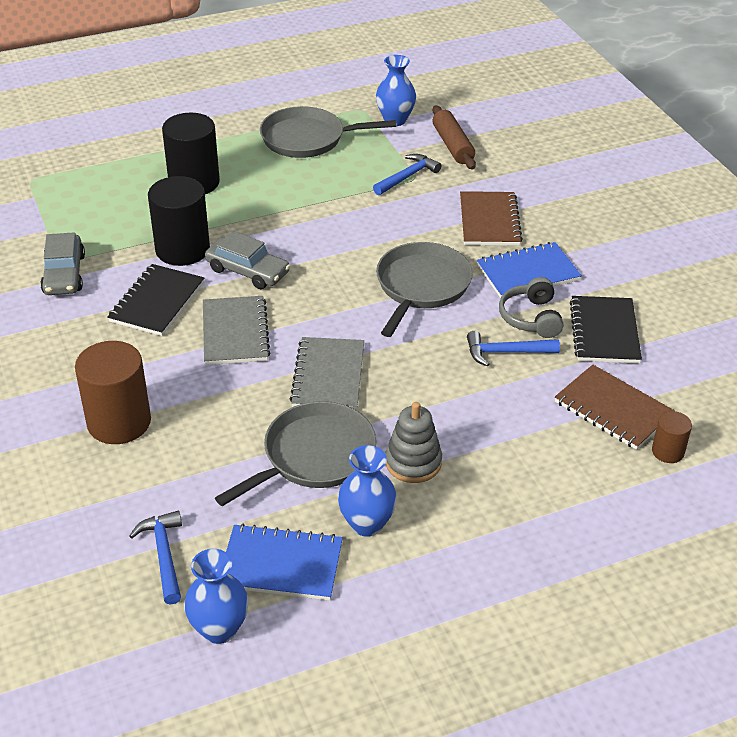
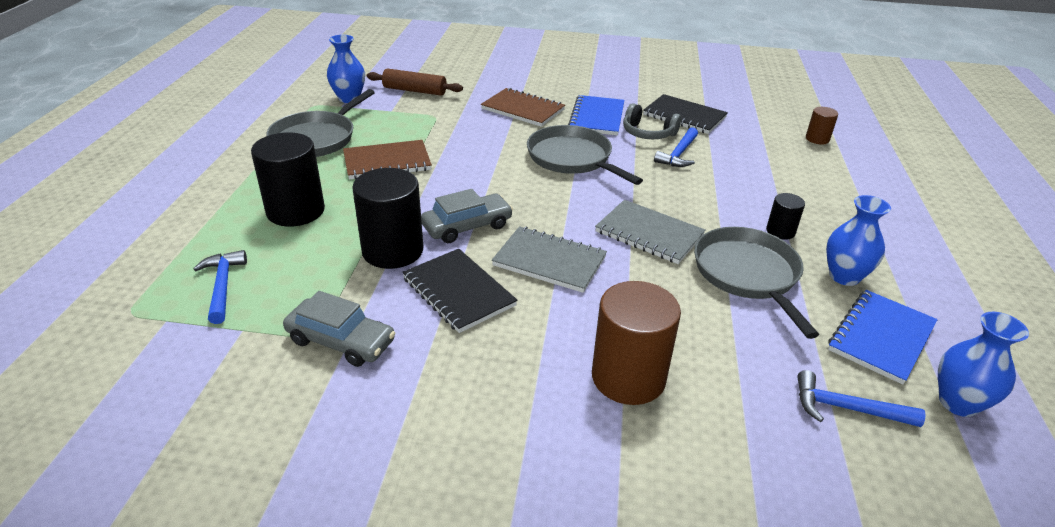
camera: 60 degrees left, 5 degrees down
(407, 176) = (429, 118): blue hammer -> blue hammer (223, 286)
(413, 462) = (780, 231): grey stacking toy -> black cylinder
(613, 409) = (765, 141): brown notebook -> brown notebook (387, 162)

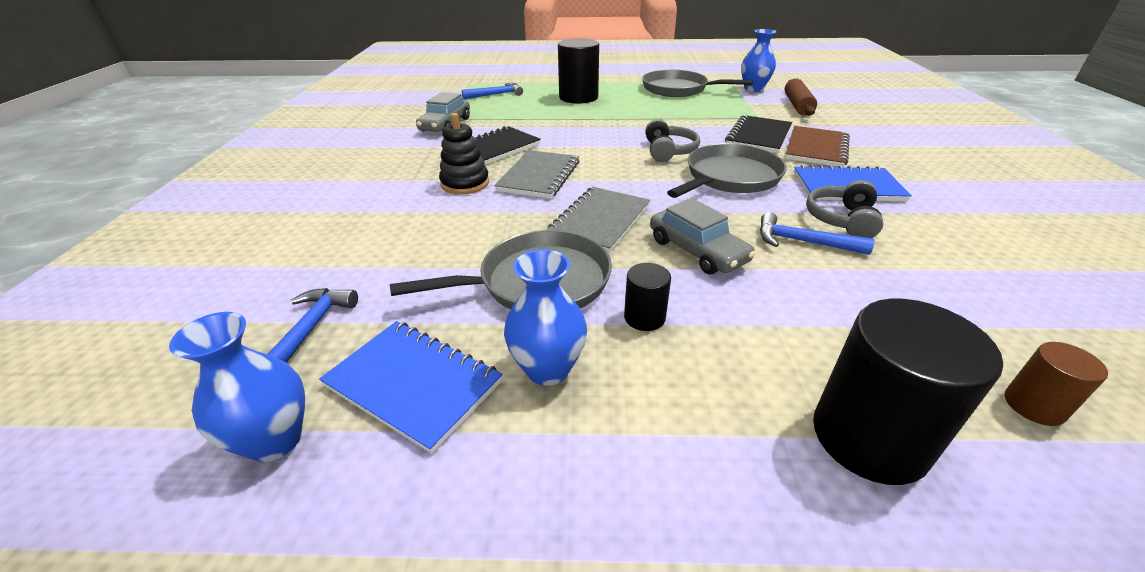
camera: 85 degrees right, 0 degrees up
(387, 162) = (660, 111): brown notebook -> none
(392, 250) = (540, 126): black cylinder -> black cylinder (869, 437)
(467, 226) = (580, 144): grey car -> grey car (697, 251)
(505, 176) = (668, 151): none -> grey headphones
(558, 317) = (465, 183): none -> black stacking toy
(628, 377) = (389, 213): brown cylinder -> none
(684, 116) = (934, 248): black notebook -> black notebook (758, 136)

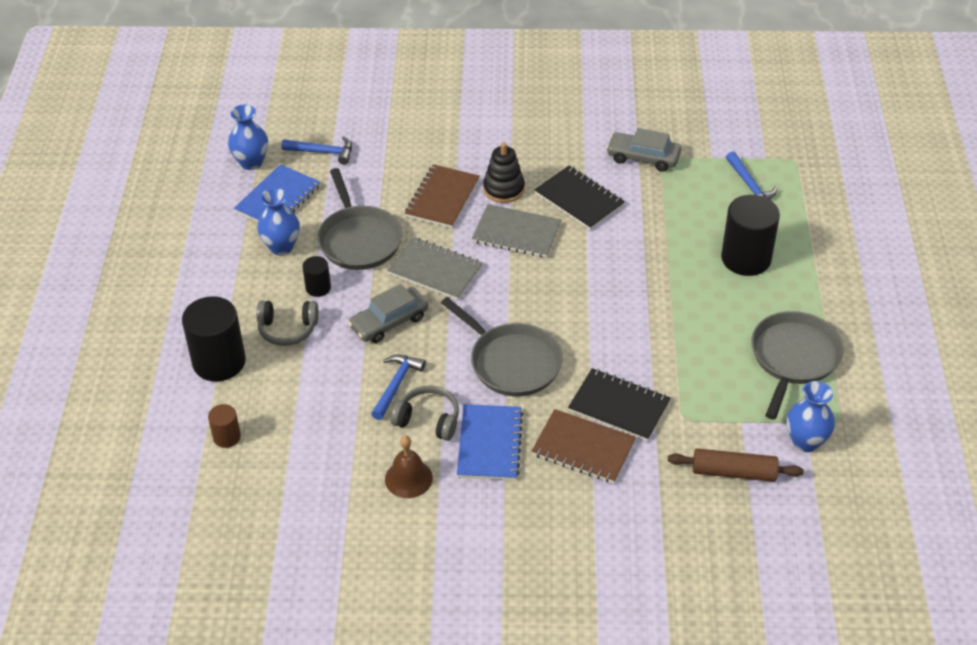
camera: 90 degrees right, 10 degrees up
(468, 219) = (442, 198): none -> brown notebook
(668, 151) = (575, 325): grey headphones -> grey headphones (287, 329)
(937, 229) = (408, 478): none -> brown bell

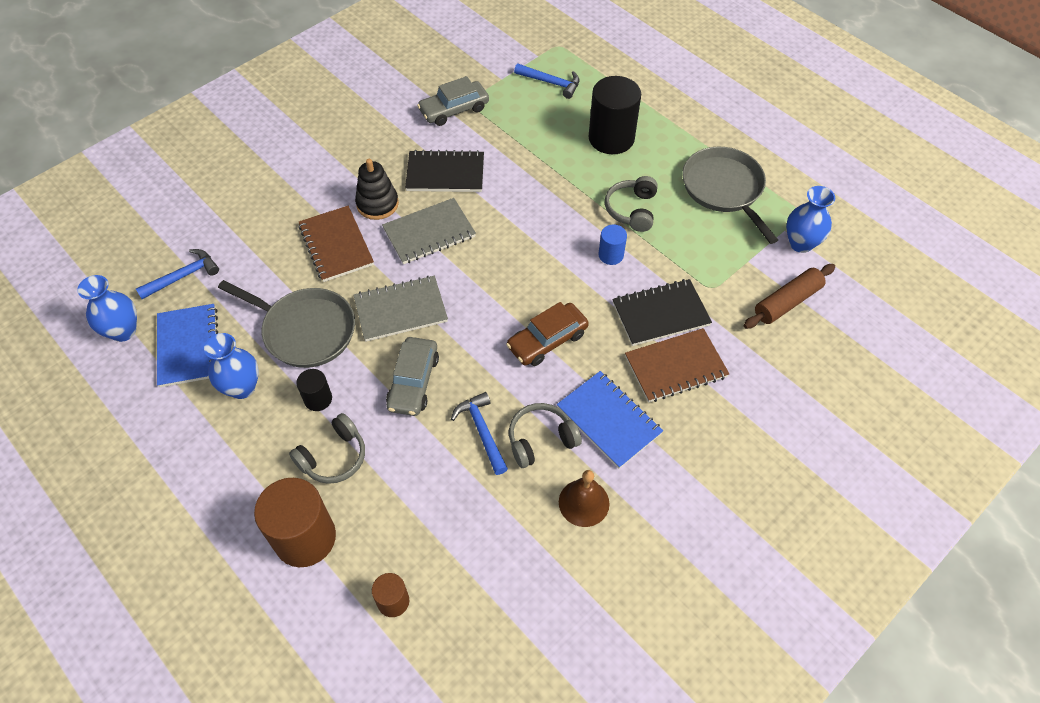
camera: 45 degrees left, 10 degrees up
(219, 362) = (305, 538): black cylinder -> brown cylinder
(512, 362) = (547, 340): grey pan -> brown car
(633, 340) = (611, 255): none -> blue cylinder
(693, 321) = (632, 210): none -> grey headphones

